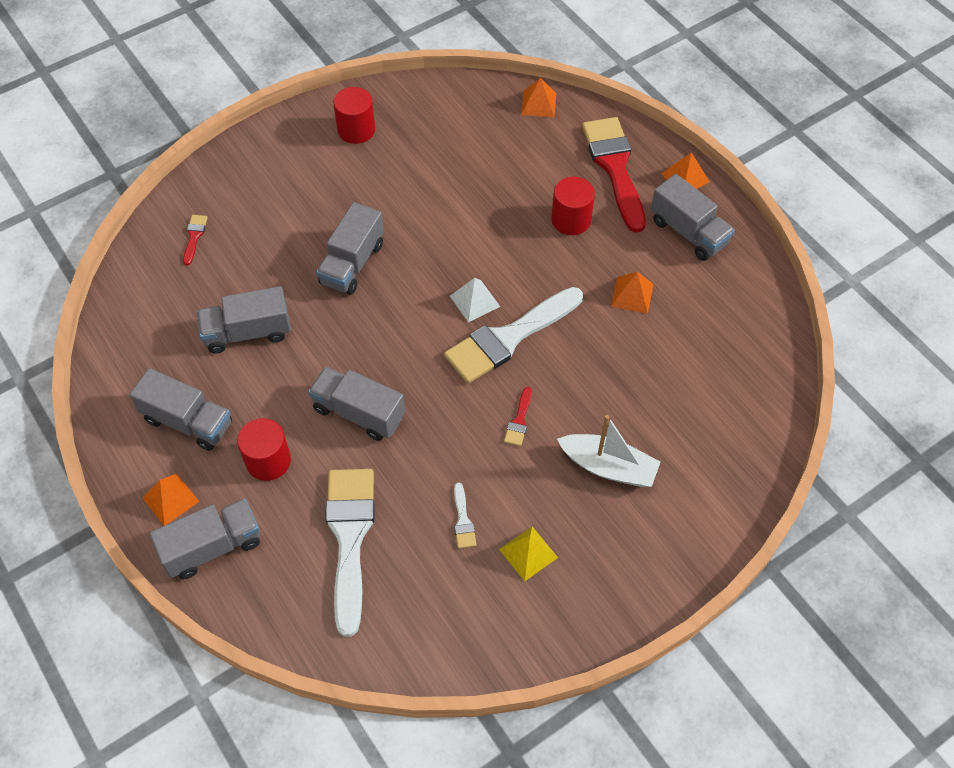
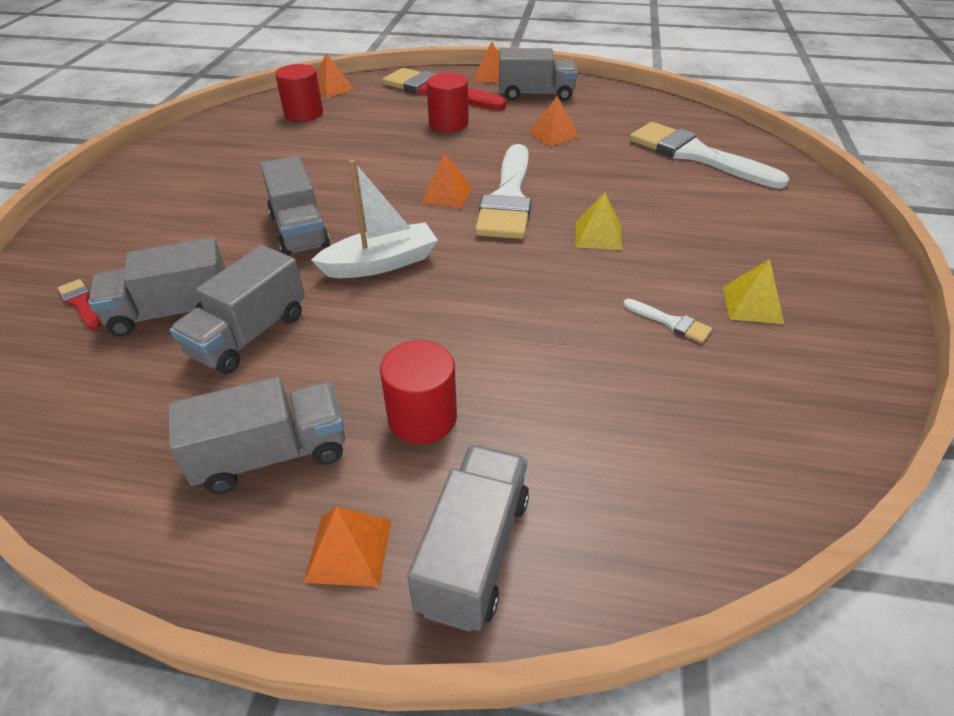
camera: 45 degrees left, 15 degrees down
(350, 538) = (603, 413): white brush -> white brush (695, 155)
(356, 130) = (186, 160): red cylinder -> red cylinder (304, 114)
(359, 413) = (459, 317): grey truck -> grey truck (172, 311)
(474, 301) = (446, 194): white pyramid -> orange pyramid
(519, 421) = (598, 235): red brush -> yellow pyramid
(608, 467) = (702, 219): white boat -> white boat (381, 263)

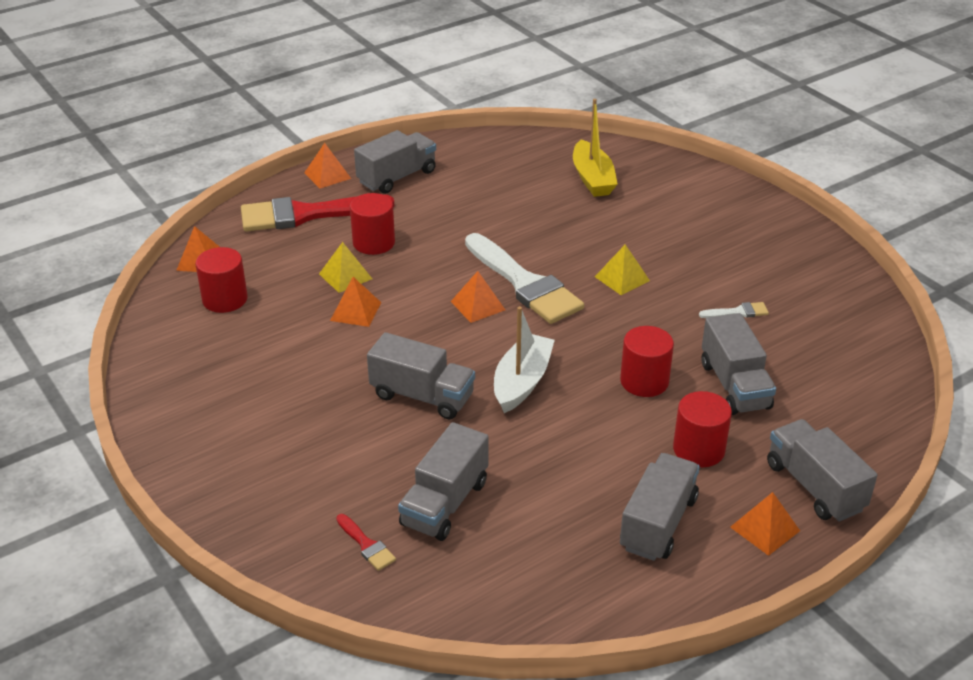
camera: 45 degrees left, 5 degrees down
(81, 303) = (366, 545): red brush -> red brush turned 135 degrees counterclockwise
(249, 335) = (524, 479): grey truck -> grey truck (734, 385)
(477, 325) = (644, 381): none -> red cylinder
(554, 134) = (471, 210): orange pyramid -> orange pyramid (355, 311)
(695, 155) = (592, 178): white brush -> yellow boat
(752, 304) = (761, 275): yellow pyramid -> yellow pyramid (345, 276)

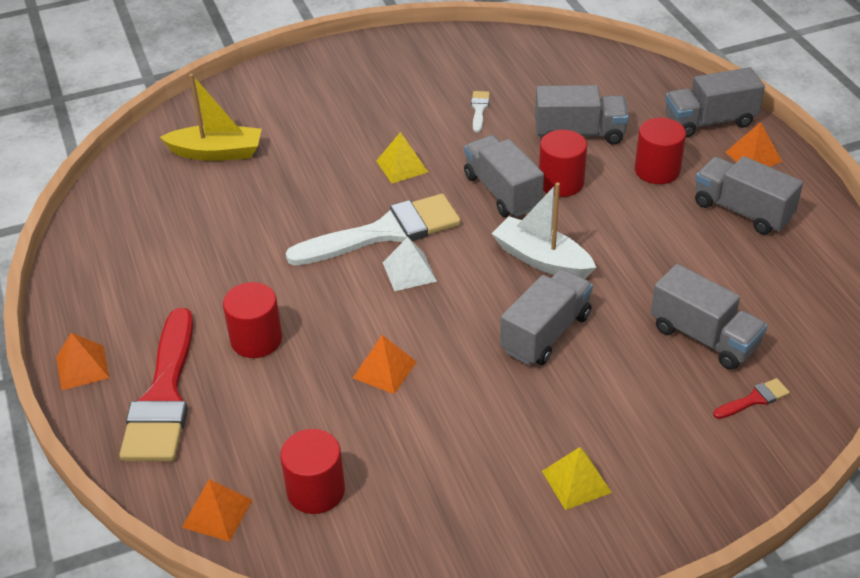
camera: 75 degrees left, 5 degrees up
(345, 276) = (313, 372): yellow pyramid -> yellow pyramid (576, 481)
(397, 177) = (125, 303): grey truck -> grey truck (502, 192)
(478, 305) = (409, 271): orange pyramid -> white pyramid

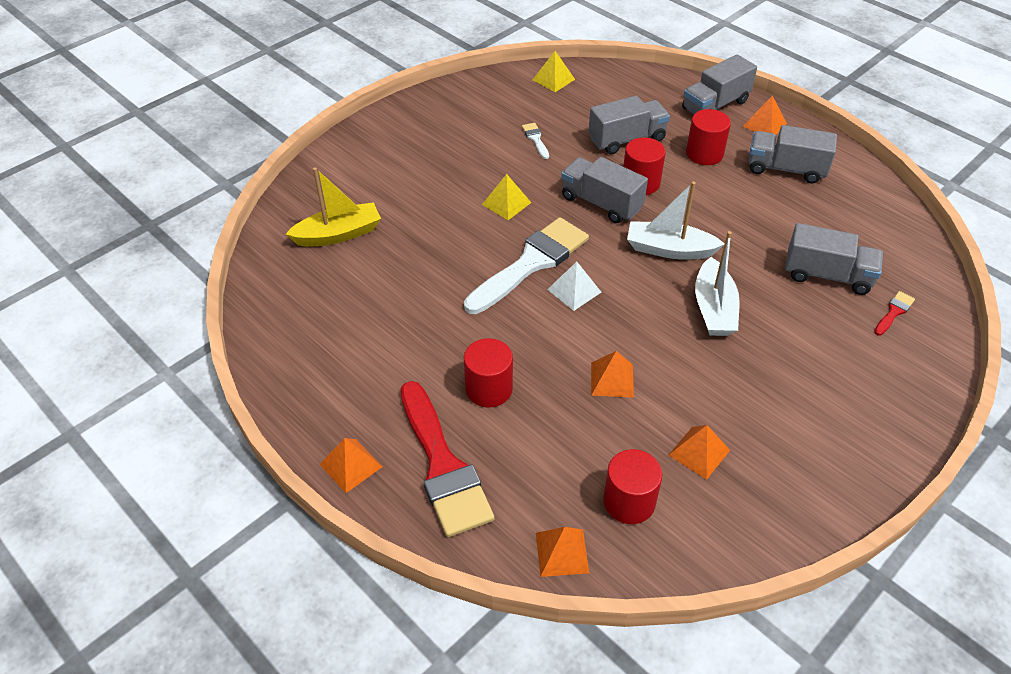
camera: 25 degrees left, 5 degrees up
(422, 469) = (699, 452): none -> orange pyramid
(546, 333) = (714, 308): grey truck -> white boat
(576, 481) = (818, 420): yellow pyramid -> yellow pyramid (553, 79)

